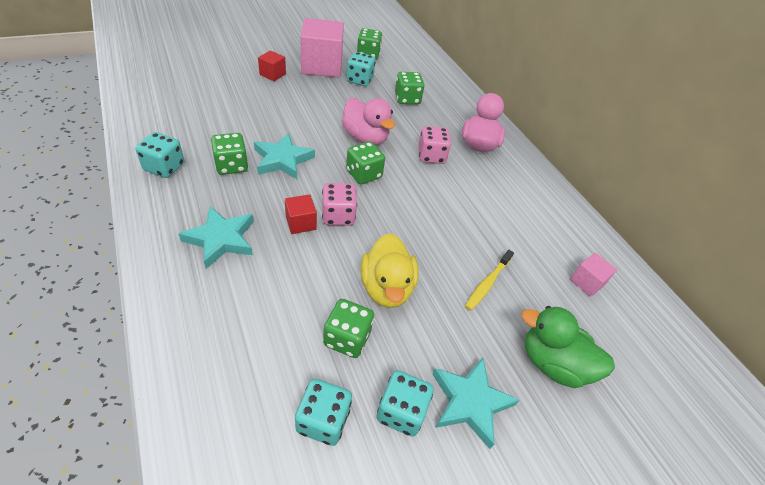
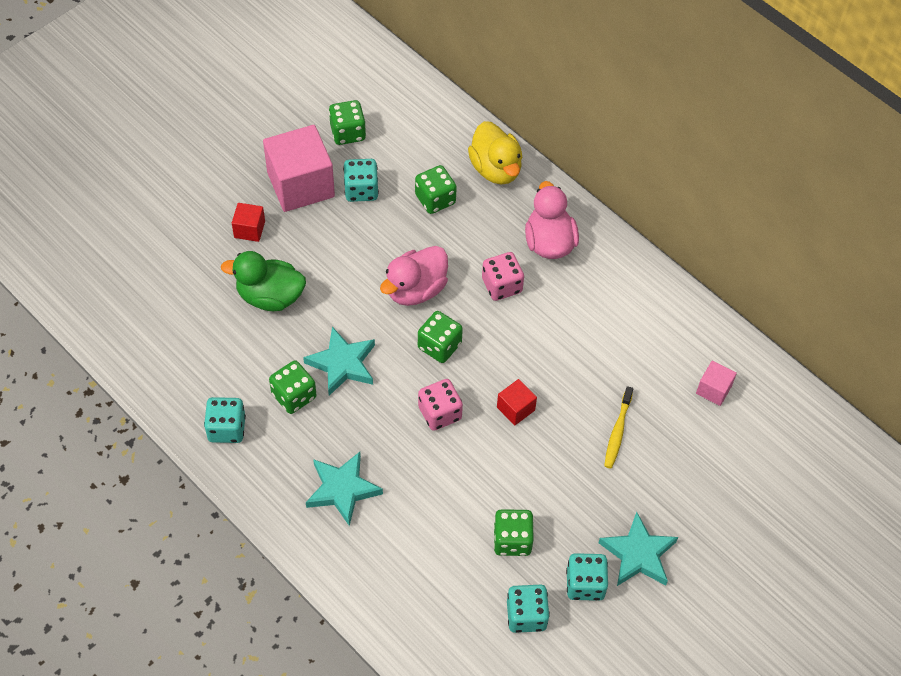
camera: 15 degrees left, 10 degrees up
(301, 223) = (407, 438): red cube -> red cube (515, 408)
(365, 138) = (416, 290): pink duck -> pink duck turned 105 degrees clockwise
(386, 287) = (524, 476): yellow duck -> yellow duck (496, 169)
(552, 363) = (699, 491): green duck -> green duck (270, 296)

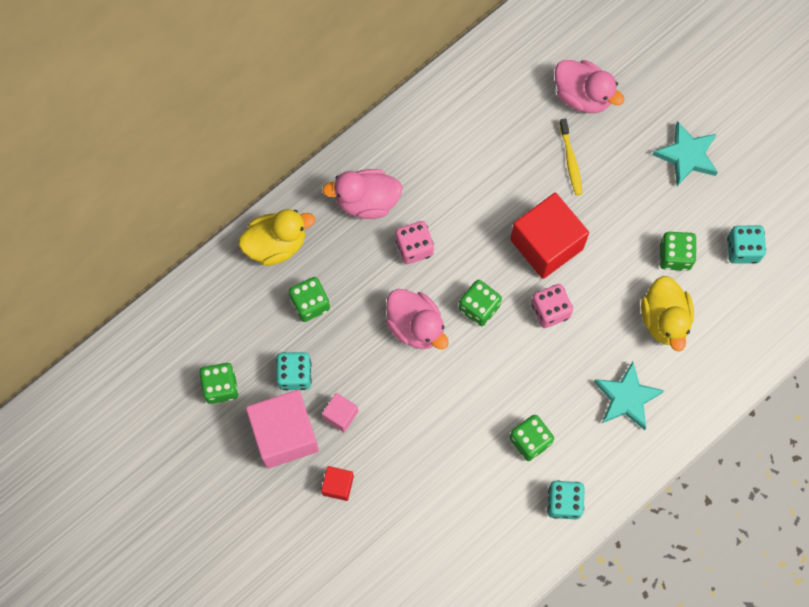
camera: 85 degrees left, 15 degrees up
(270, 296) = (419, 464): green duck -> none
(342, 364) = (496, 396): turquoise star -> none
(435, 529) = (664, 320): none -> yellow duck
(515, 408) = (546, 244): red cube -> red cube, size x2.12
(585, 584) = (714, 200): turquoise dice -> none
(617, 431) = (570, 160): yellow toothbrush -> yellow toothbrush turned 60 degrees clockwise
(698, 443) = (583, 95): none -> pink duck
(713, 390) = (530, 76): pink cube -> pink cube (340, 415)

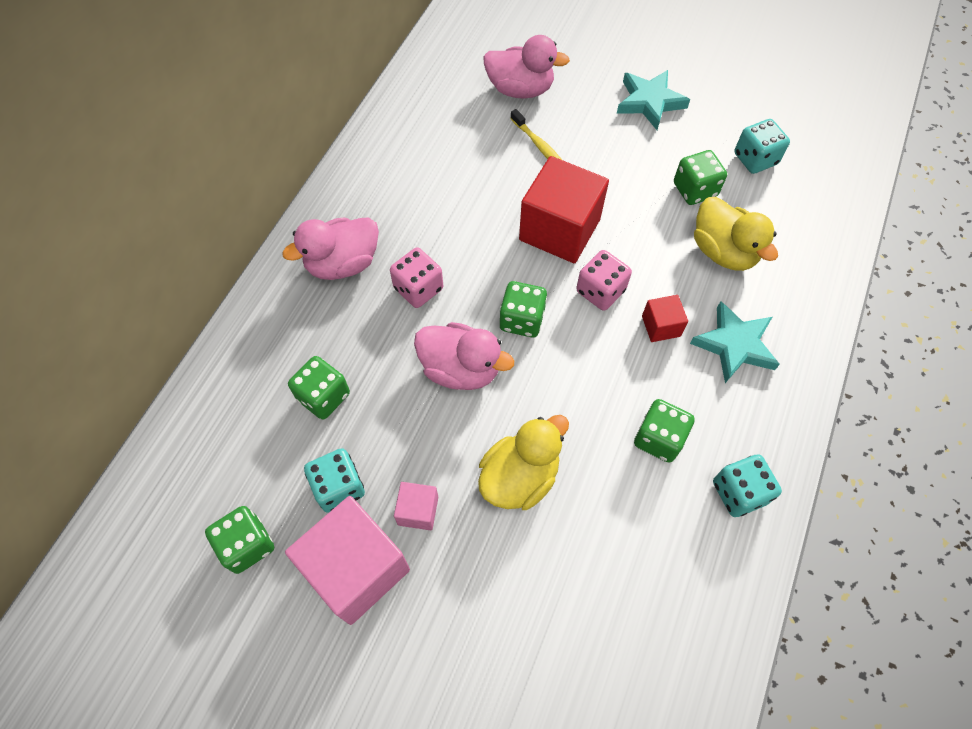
camera: 25 degrees left, 10 degrees down
(276, 244) = (255, 348): yellow duck -> yellow duck (519, 477)
(338, 485) = (455, 603): red cube -> red cube (661, 326)

